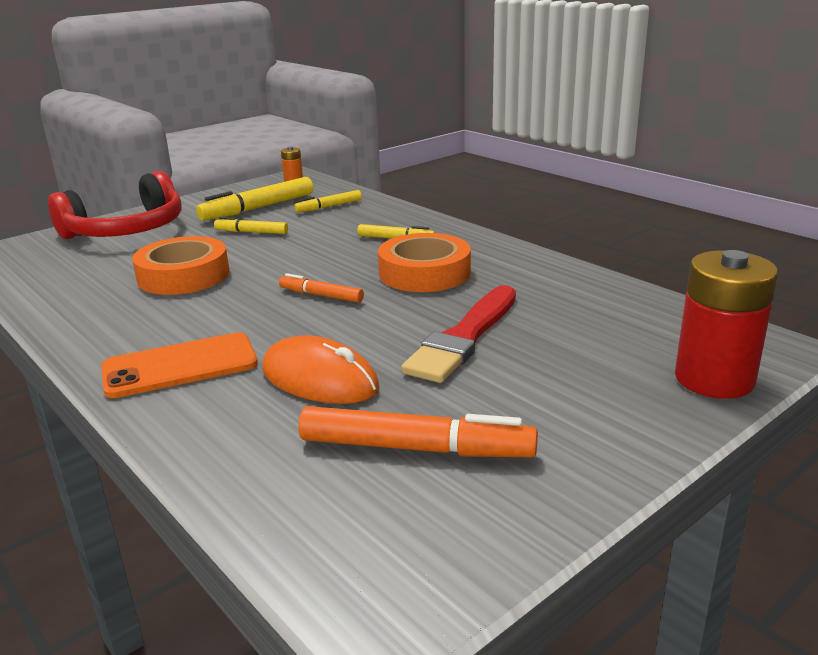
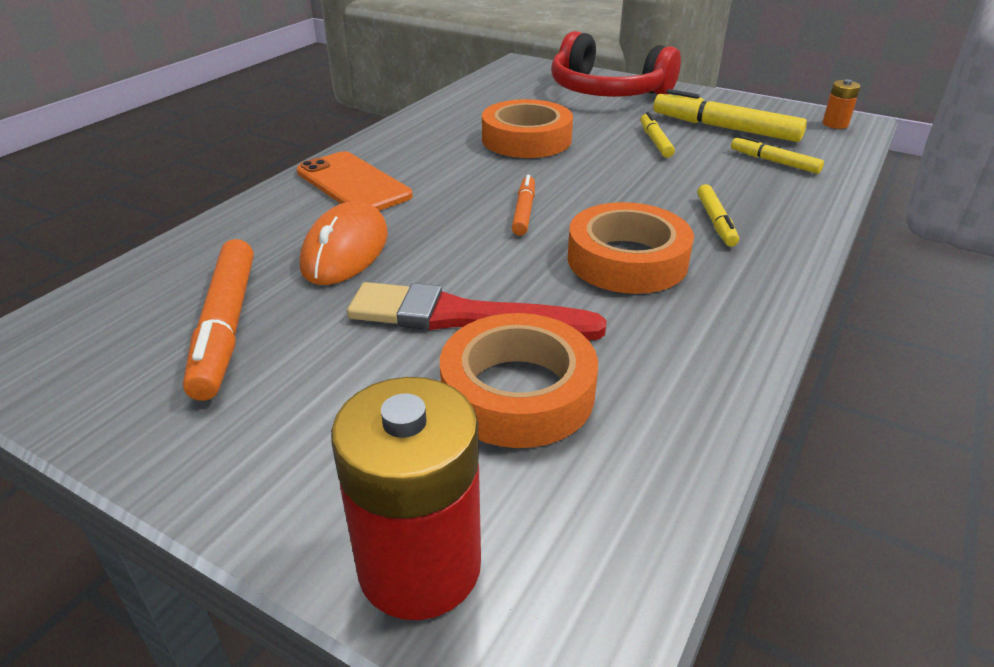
camera: 70 degrees right, 10 degrees up
(562, 330) = (517, 392): none -> orange tape

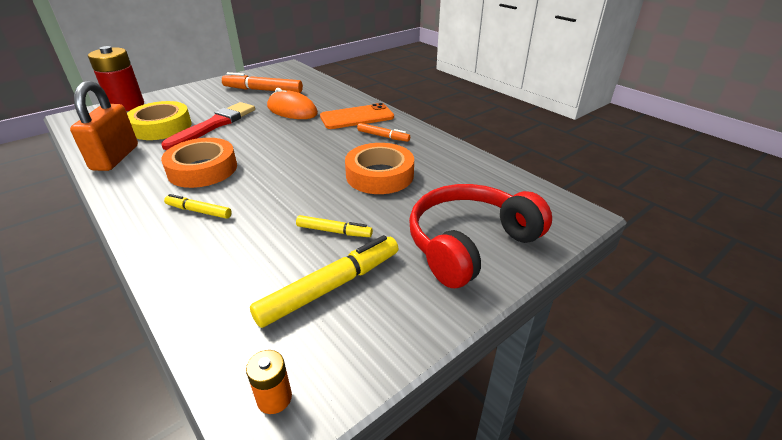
camera: 110 degrees right, 0 degrees up
(517, 392) = (161, 127): orange tape -> yellow tape
(524, 212) = (281, 153): orange marker -> orange marker (383, 136)
(686, 379) = (115, 158): none -> orange padlock
(774, 162) = (241, 283): yellow marker -> none

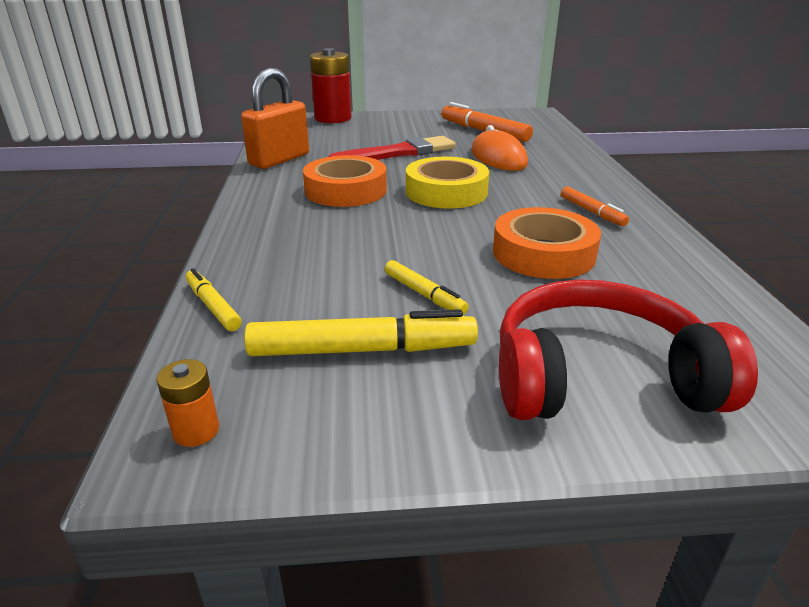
camera: 35 degrees right, 5 degrees down
(161, 127) = (345, 143): yellow tape -> yellow tape (446, 192)
(199, 211) = (304, 227): yellow marker -> yellow marker (213, 306)
(357, 117) = (576, 183): orange phone -> none

